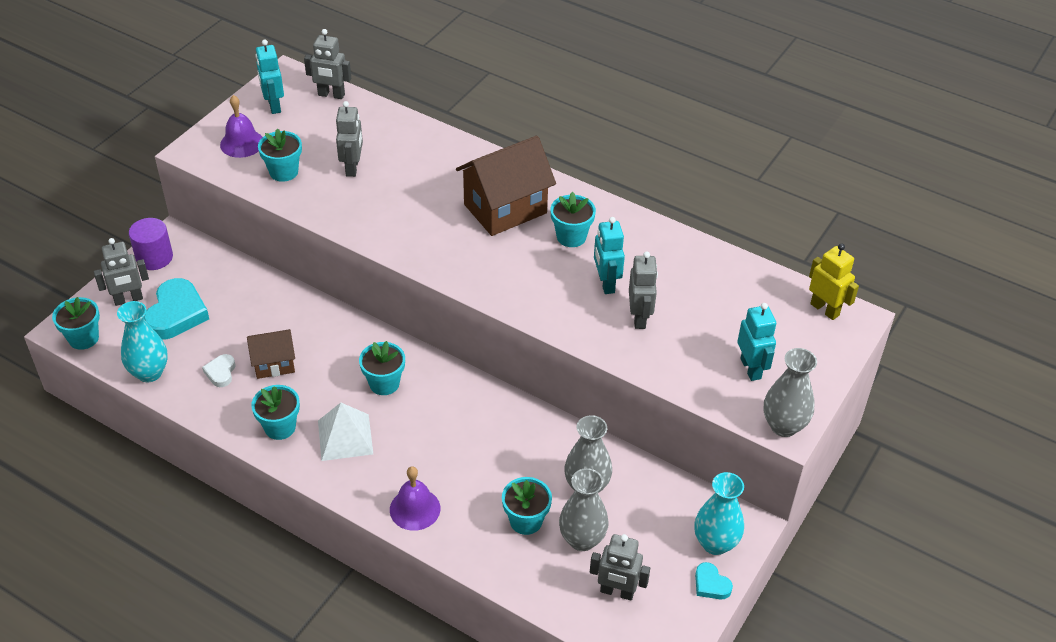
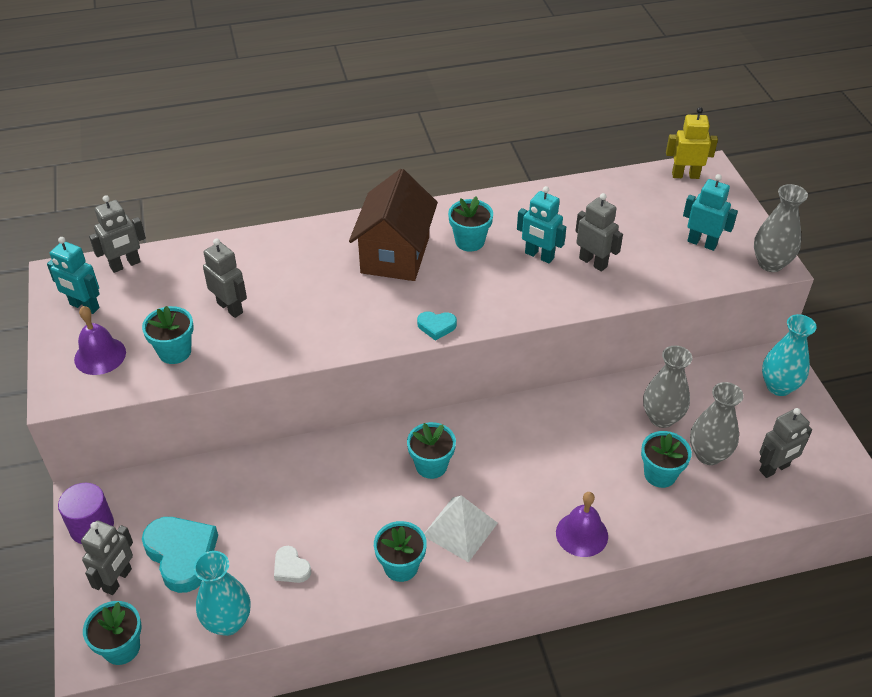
camera: 45 degrees left, 0 degrees up
(274, 364) = (325, 523): brown house -> none
(711, 584) = (812, 414): turquoise heart -> turquoise heart (436, 326)

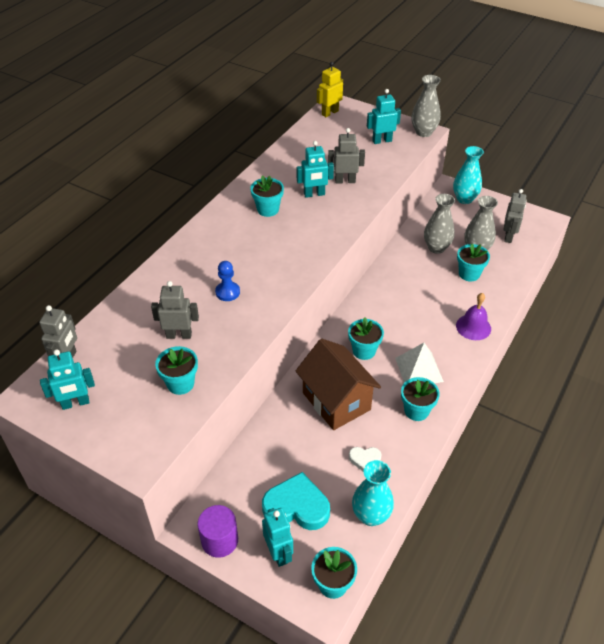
camera: 45 degrees left, 0 degrees up
(100, 355) = (133, 422): purple bell -> none
(118, 580) = (279, 553): grey robot -> turquoise robot
(321, 298) = (227, 292): none -> blue pawn
(395, 255) = (236, 242): brown house -> brown house (336, 401)
(436, 326) = (313, 263): turquoise heart -> none

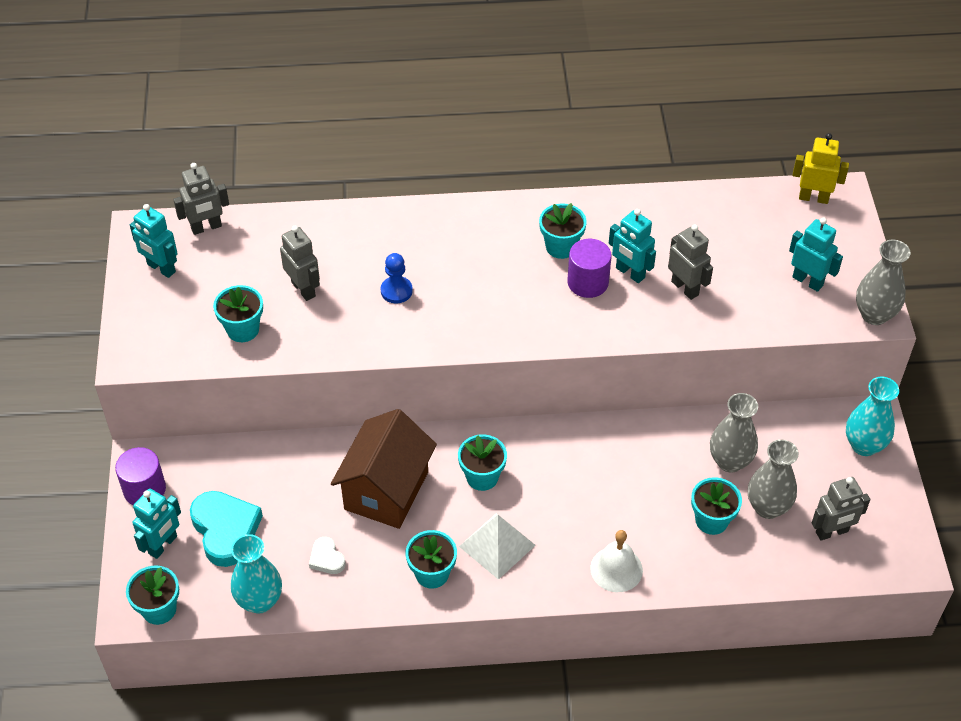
camera: 55 degrees right, 5 degrees up
(304, 212) = (588, 282): none -> purple cylinder
(473, 327) = (616, 569): purple bell -> white bell

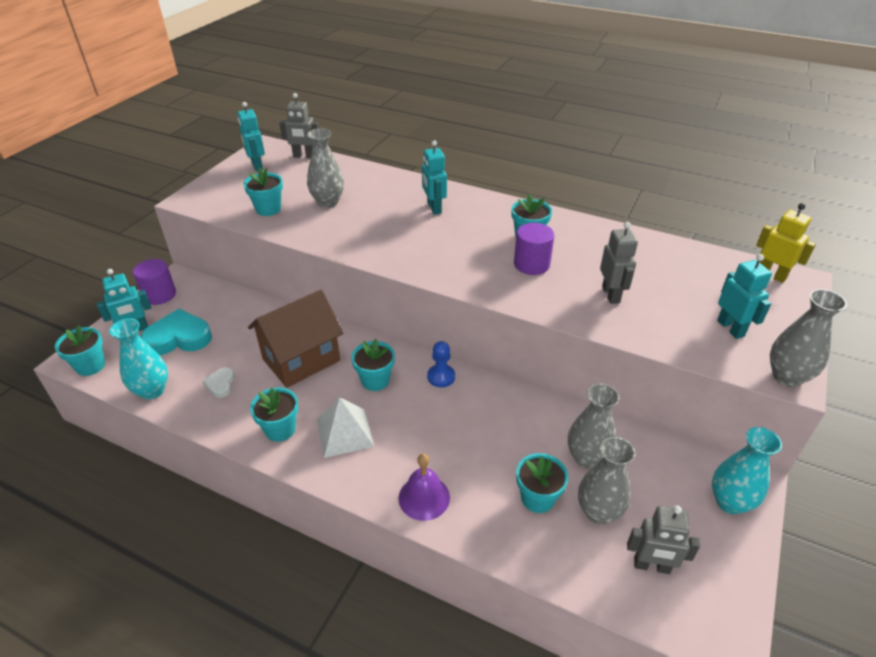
camera: 30 degrees right, 10 degrees down
(225, 530) = (179, 338): turquoise heart -> turquoise heart turned 105 degrees counterclockwise
(304, 289) = (328, 202): grey robot -> grey vase
(396, 291) = (386, 223): blue pawn -> blue pawn (441, 377)
(616, 569) = (424, 497): white bell -> purple bell
(630, 273) = (570, 270): turquoise robot -> turquoise robot (434, 208)

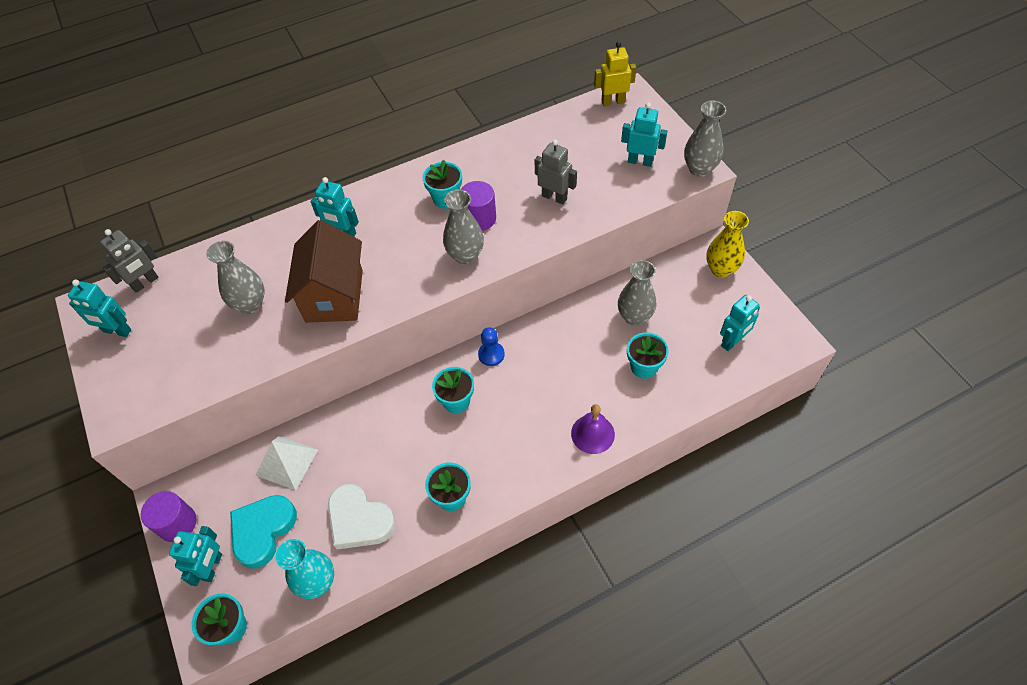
camera: 50 degrees left, 15 degrees up
(221, 384) = (359, 520): white heart -> white heart, size x1.99
(268, 209) = (210, 357): turquoise flower pot -> none
(301, 359) = (384, 442): brown house -> brown house (334, 296)
(345, 432) = (493, 452): white pyramid -> white pyramid (287, 462)
(598, 512) = (678, 341): grey vase -> grey vase (465, 255)
(651, 566) = (732, 341): grey robot -> turquoise robot
(729, 502) = (721, 269): turquoise vase -> yellow vase

